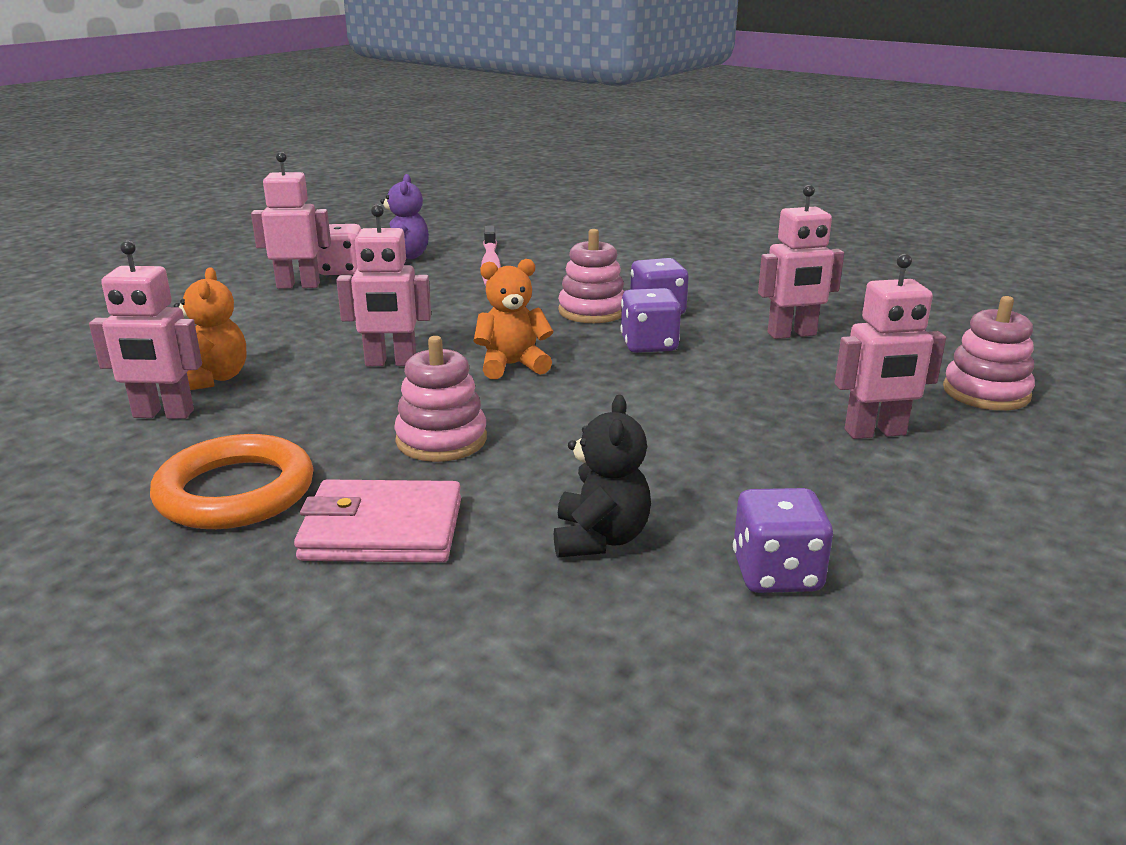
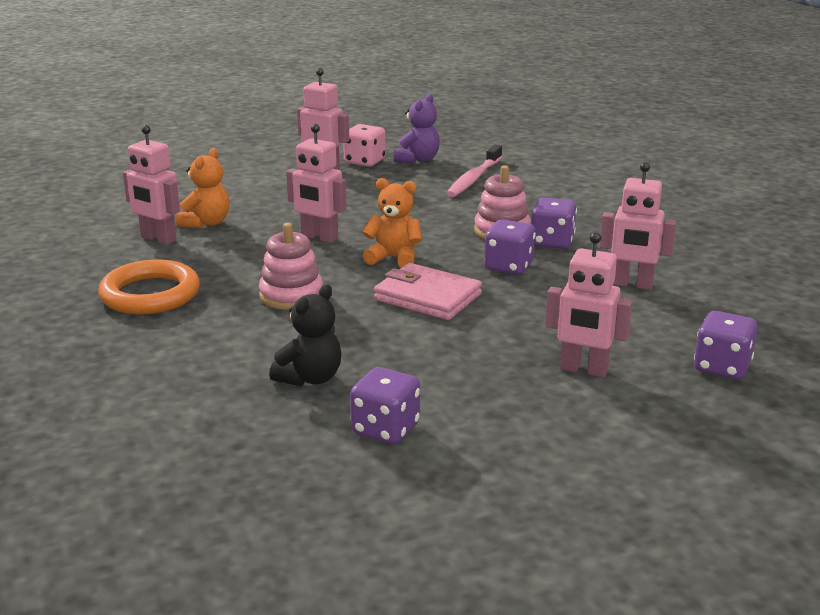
camera: 30 degrees right, 0 degrees up
(382, 530) = (200, 337): pink wallet -> pink wallet (427, 297)
(986, 393) = (722, 367): pink stacking toy -> purple dice

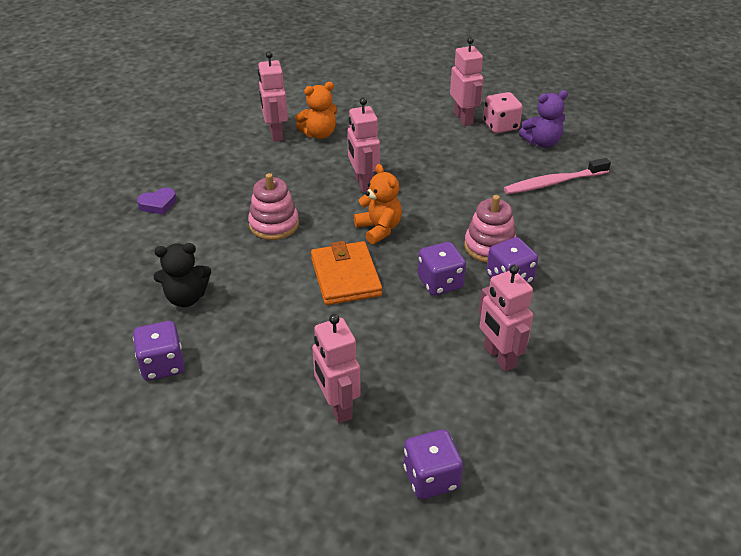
camera: 45 degrees right, 15 degrees up
(132, 334) = (158, 204): none -> purple heart
(150, 294) = (209, 178): orange ring -> none
(427, 297) = (345, 276): pink wallet -> orange wallet

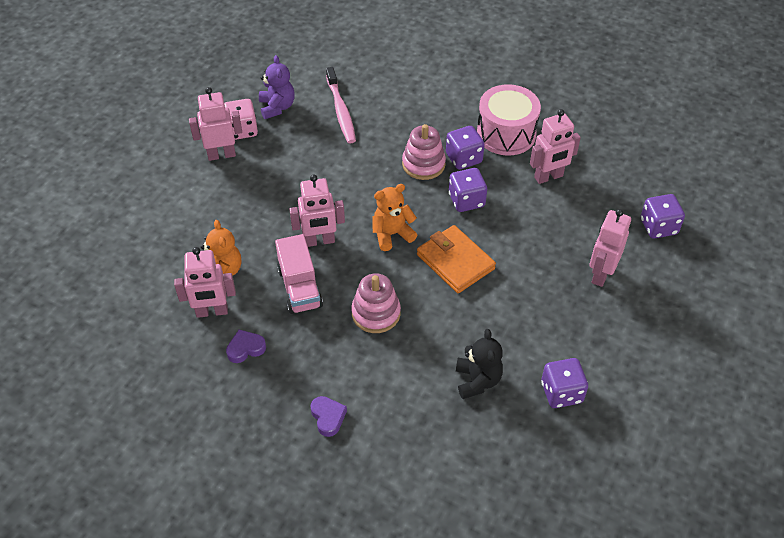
camera: 85 degrees left, 10 degrees up
(236, 154) = (245, 348): none -> purple heart
(304, 177) = (300, 288): none -> pink truck
(337, 407) = (601, 274): pink robot -> pink robot turned 135 degrees clockwise
(345, 276) = (455, 262): orange wallet -> orange wallet turned 60 degrees clockwise
(566, 315) = (506, 134): none -> pink drum

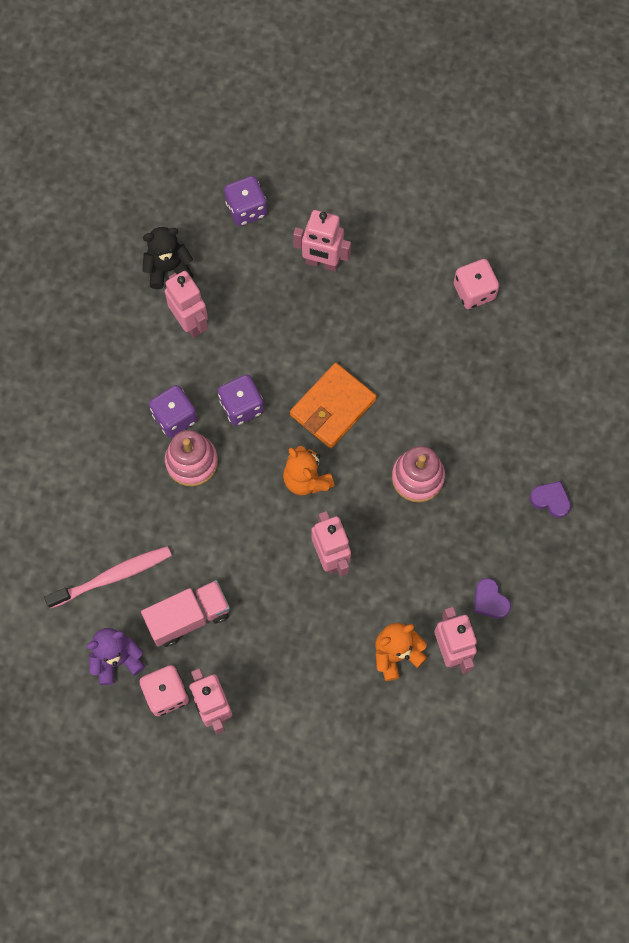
camera: 100 degrees left, 20 degrees up
(300, 288) = (400, 563): pink truck -> pink truck (188, 617)
(328, 417) = (550, 500): purple heart -> purple heart turned 60 degrees clockwise
(477, 380) = (477, 368): black teddy bear -> black teddy bear (168, 269)
(506, 134) = (126, 375): pink drum -> none
(561, 392) = (474, 291): purple dice -> pink dice

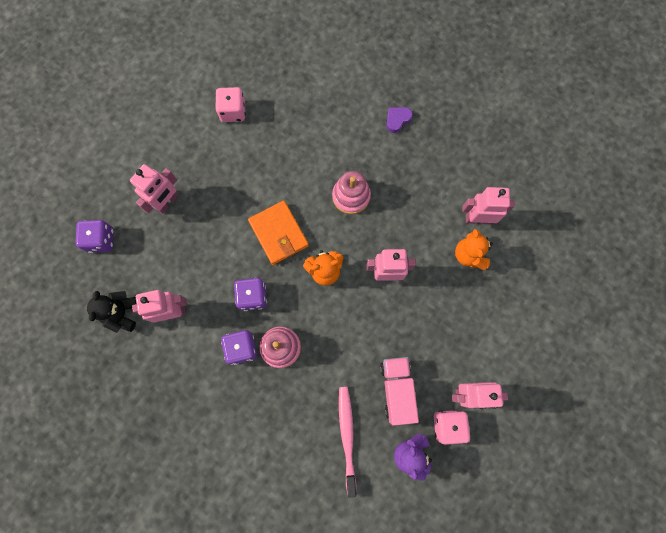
camera: 70 degrees left, 5 degrees up
(490, 601) = (452, 182): purple heart -> none

